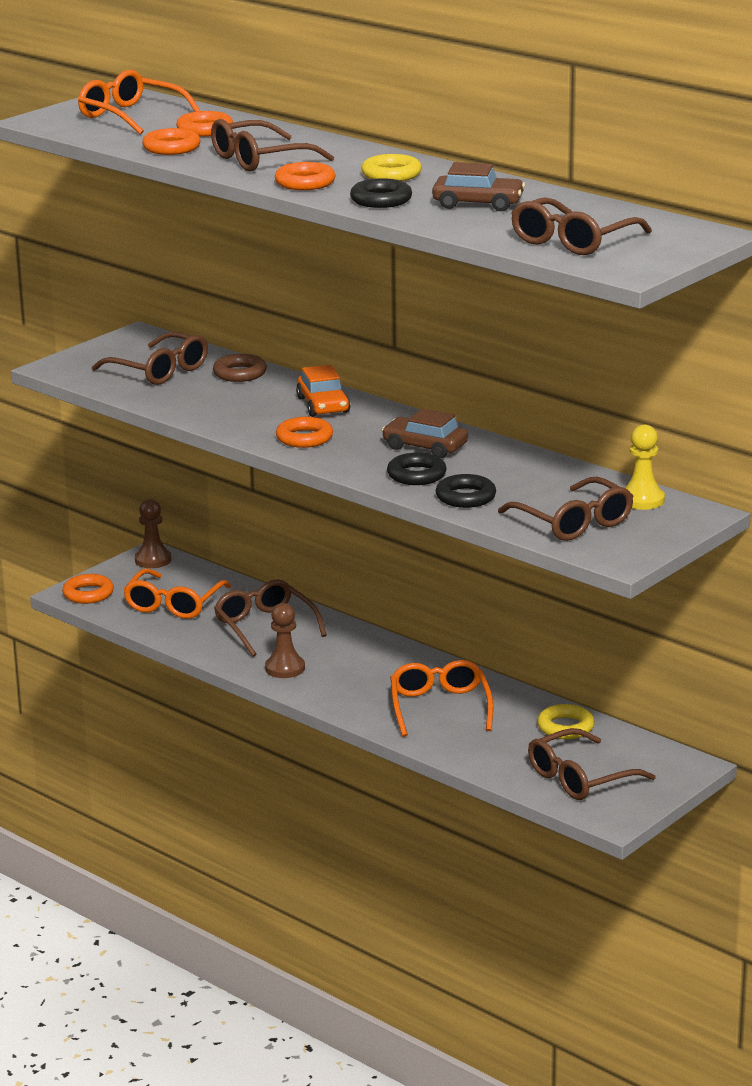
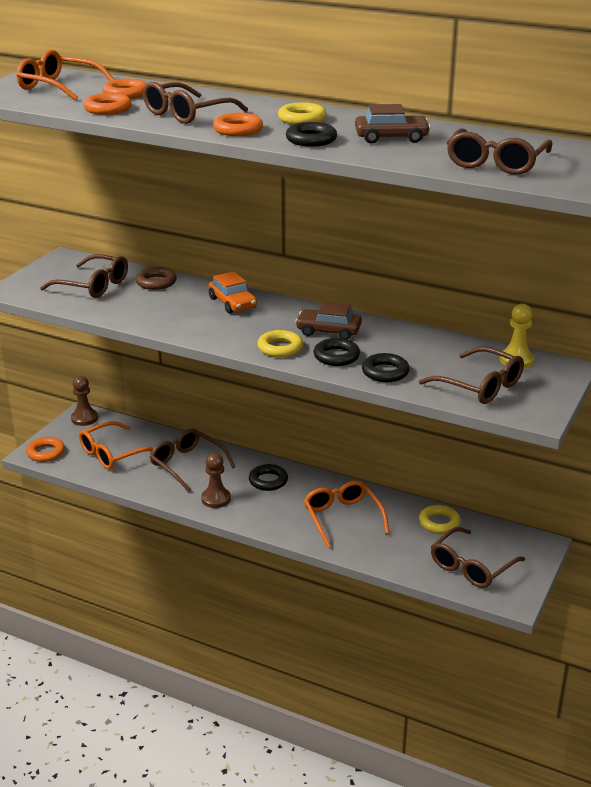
camera: 15 degrees left, 5 degrees up
(174, 604) = (113, 453): orange glasses -> orange glasses turned 45 degrees clockwise
(304, 438) = (233, 333): orange ring -> none
(352, 460) = (280, 348): none -> yellow ring
(363, 656) = (268, 481): none -> black ring

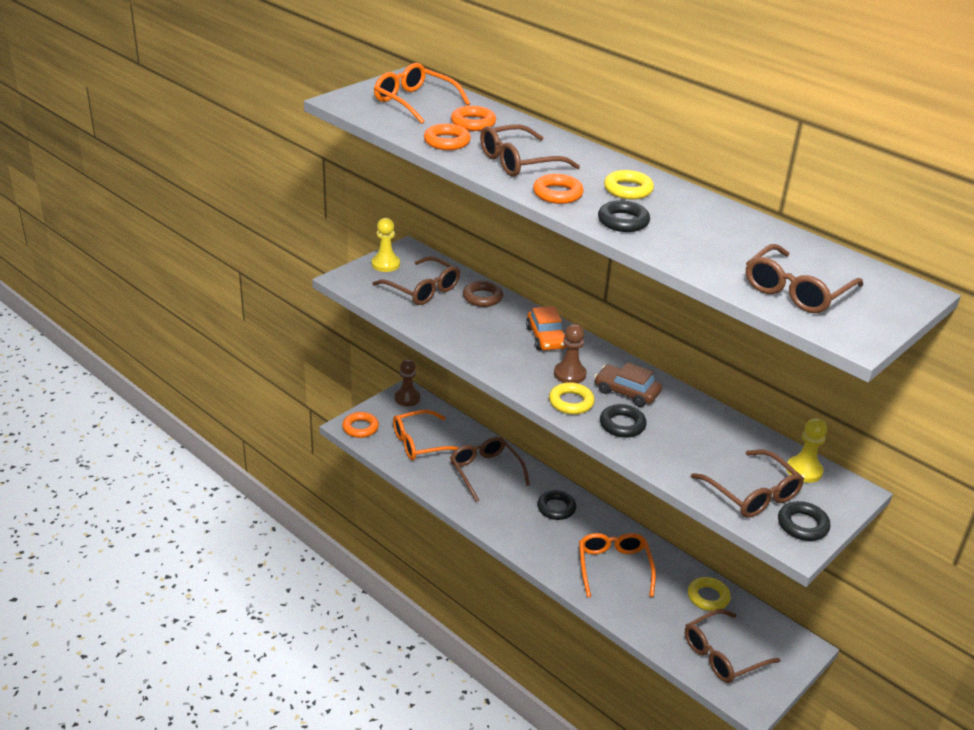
camera: 15 degrees right, 5 degrees up
(46, 272) = (385, 264): none -> yellow pawn
(216, 499) = (499, 516): brown pawn -> brown pawn (569, 374)
(385, 372) = (663, 455): black ring -> black ring (802, 525)
(391, 138) = (705, 233): brown car -> none

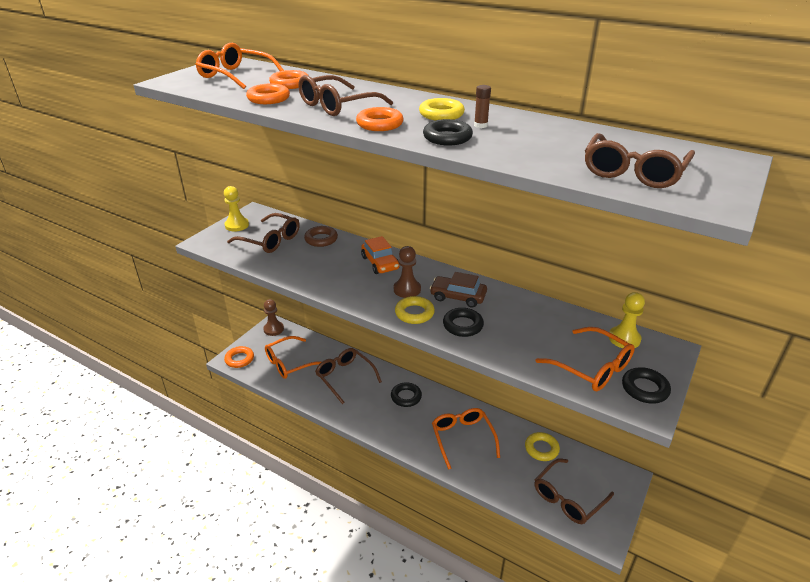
camera: 10 degrees left, 0 degrees up
(665, 210) = (480, 125): none -> brown glue stick
(752, 493) = (591, 367): brown glasses -> orange glasses

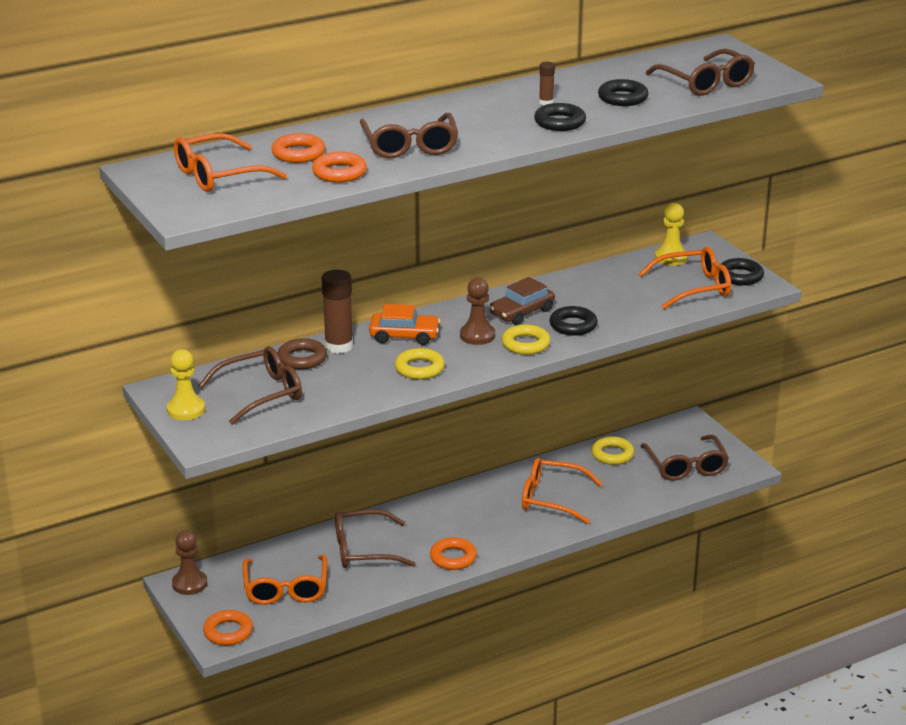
camera: 60 degrees left, 5 degrees down
(346, 246) = (339, 346): none -> brown glue stick
(379, 124) = (490, 140): orange ring -> orange ring (453, 558)
(406, 397) = (448, 514): black ring -> black ring (622, 98)
(441, 114) = (496, 109): yellow ring -> yellow ring (419, 368)

